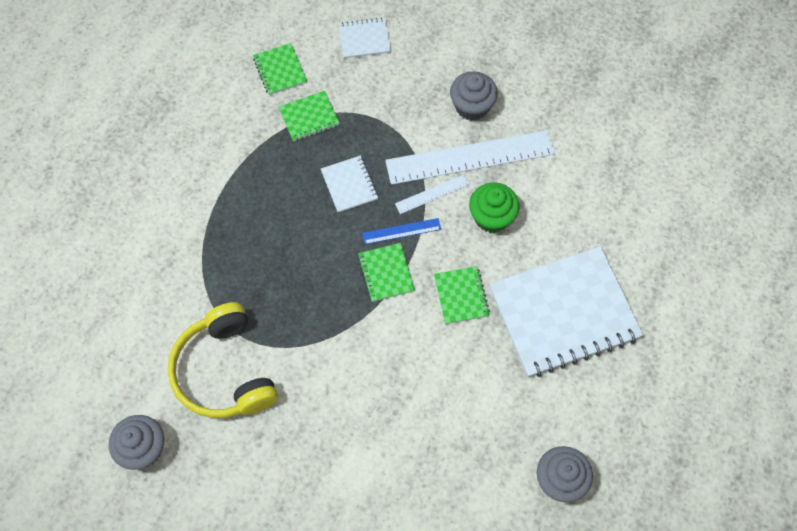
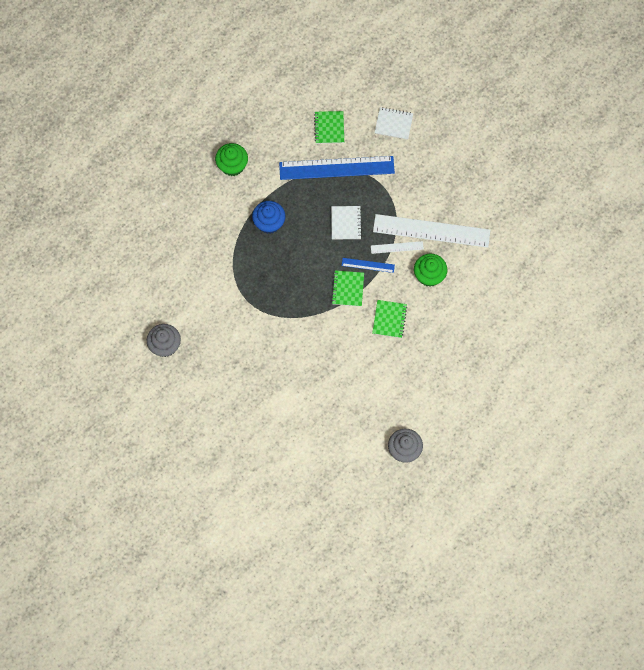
camera: 20 degrees right, 5 degrees up
(162, 159) = (232, 166): none -> green cupcake
(225, 371) = (227, 316): yellow headphones -> none
(241, 219) = (269, 223): none -> blue cupcake
(309, 117) = (336, 168): green notebook -> blue ruler
(472, 106) = (447, 196): grey cupcake -> none
(564, 313) = (449, 352): white notebook -> none

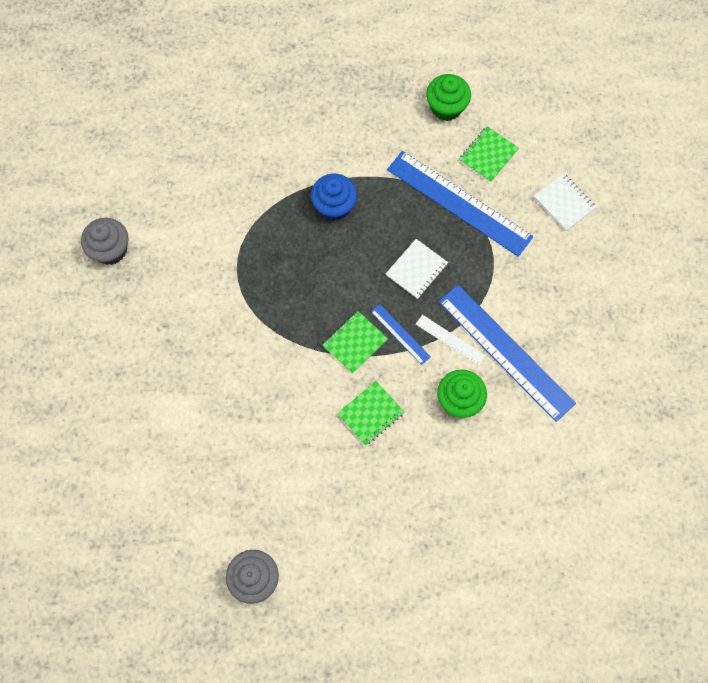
camera: 40 degrees right, 0 degrees up
(232, 166) = (350, 118): green cupcake -> green cupcake (446, 107)
(431, 231) = (505, 352): white ruler -> blue ruler

